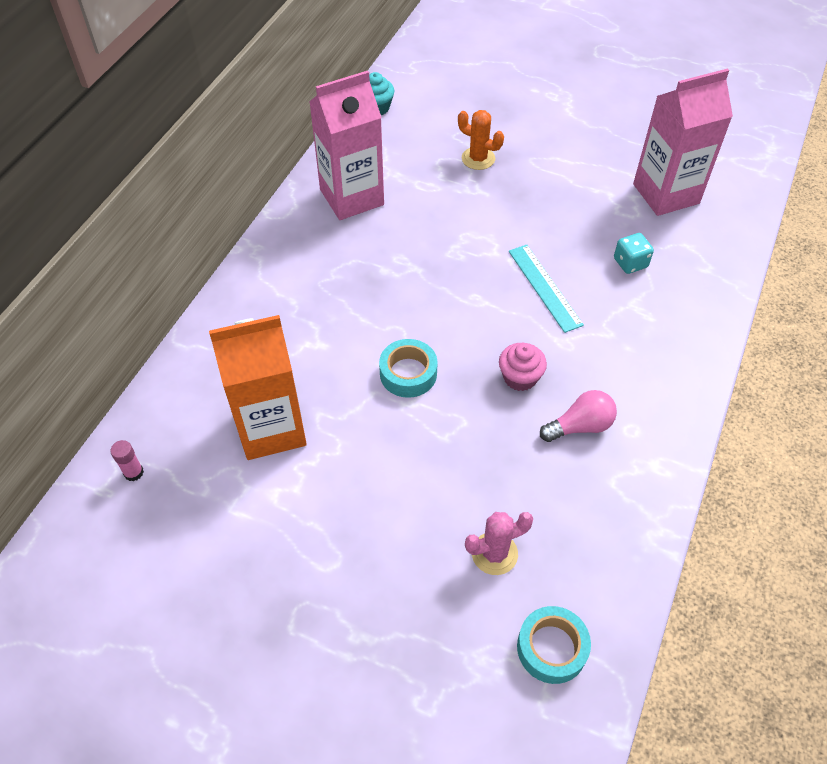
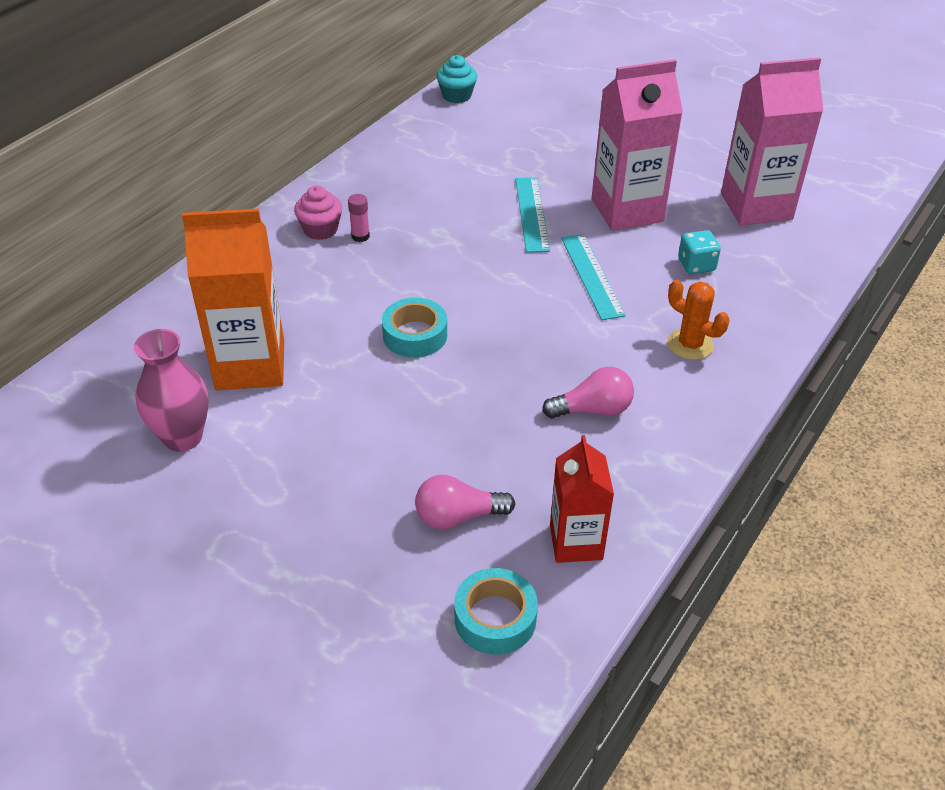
camera: 10 degrees right, 10 degrees down
(133, 472) = (92, 385): pink glue stick -> pink glue stick (360, 236)
(233, 514) = (183, 437): none -> pink vase
(351, 197) = (405, 171): pink carton -> pink carton (627, 210)
(476, 229) = (532, 214): none -> turquoise ruler
(478, 158) = (553, 152): orange cactus -> orange cactus (690, 344)
(494, 553) = (458, 516): pink cactus -> pink light bulb
(520, 377) = (538, 355): pink cupcake -> pink cupcake (320, 229)
(599, 561) = (576, 542): none -> red carton

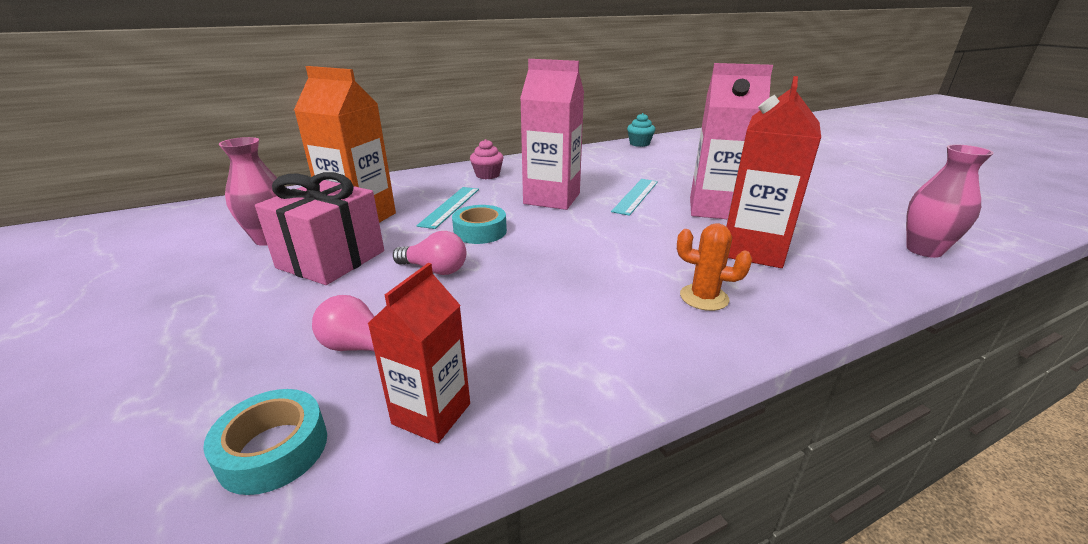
camera: 30 degrees right, 15 degrees down
(299, 437) = (331, 259): none -> pink gift
(360, 236) = (507, 182): pink glue stick -> none
(592, 276) = (651, 234): turquoise ruler -> turquoise ruler (450, 206)
(593, 410) = (565, 314): pink light bulb -> pink light bulb (435, 269)
(690, 344) = (704, 297): orange cactus -> orange cactus turned 45 degrees counterclockwise
(696, 265) = (753, 250): turquoise dice -> red carton
(756, 206) = (840, 230): pink carton -> pink carton (552, 198)
(832, 213) = (924, 250): none -> pink vase

